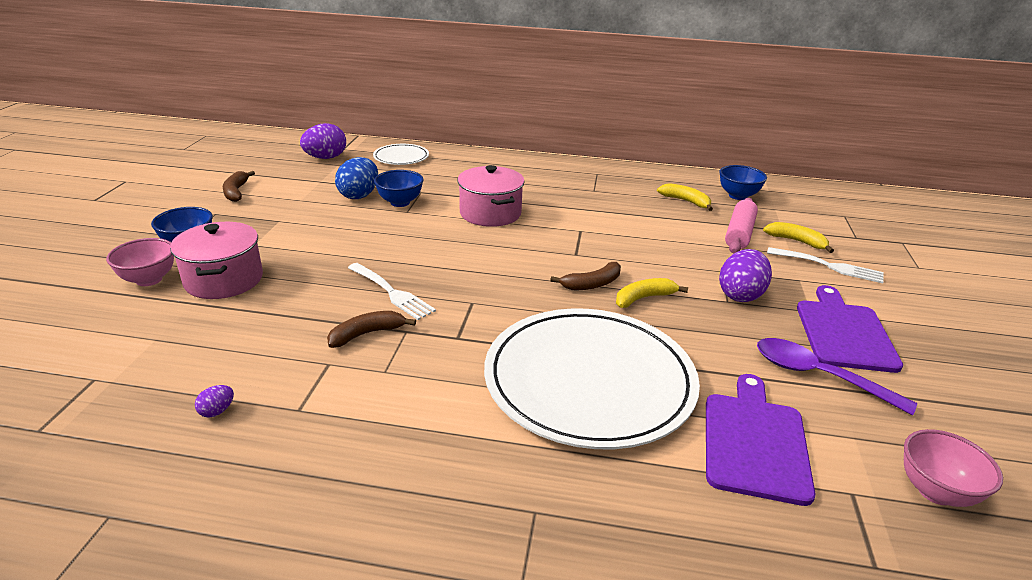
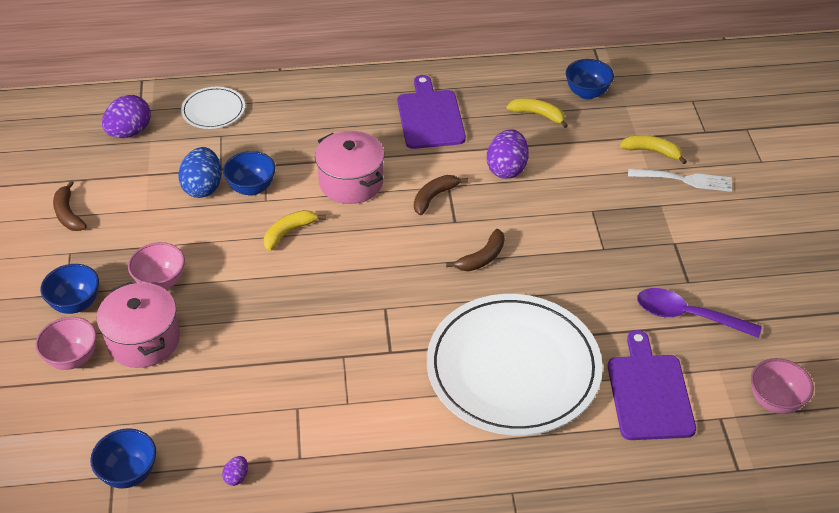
camera: 15 degrees left, 15 degrees up
(111, 381) = (129, 473): none -> blue bowl
(274, 244) = (161, 282): none -> pink bowl
(367, 334) = (312, 368): brown banana -> brown banana (434, 197)
(392, 293) = (308, 315): white fork -> none
(644, 298) = (532, 264): yellow banana -> yellow banana (289, 232)
(739, 234) = (598, 153): pink rolling pin -> none
(740, 295) = (613, 238): purple egg -> purple egg (506, 169)
(844, 332) = (703, 262): purple cutting board -> purple cutting board (430, 117)

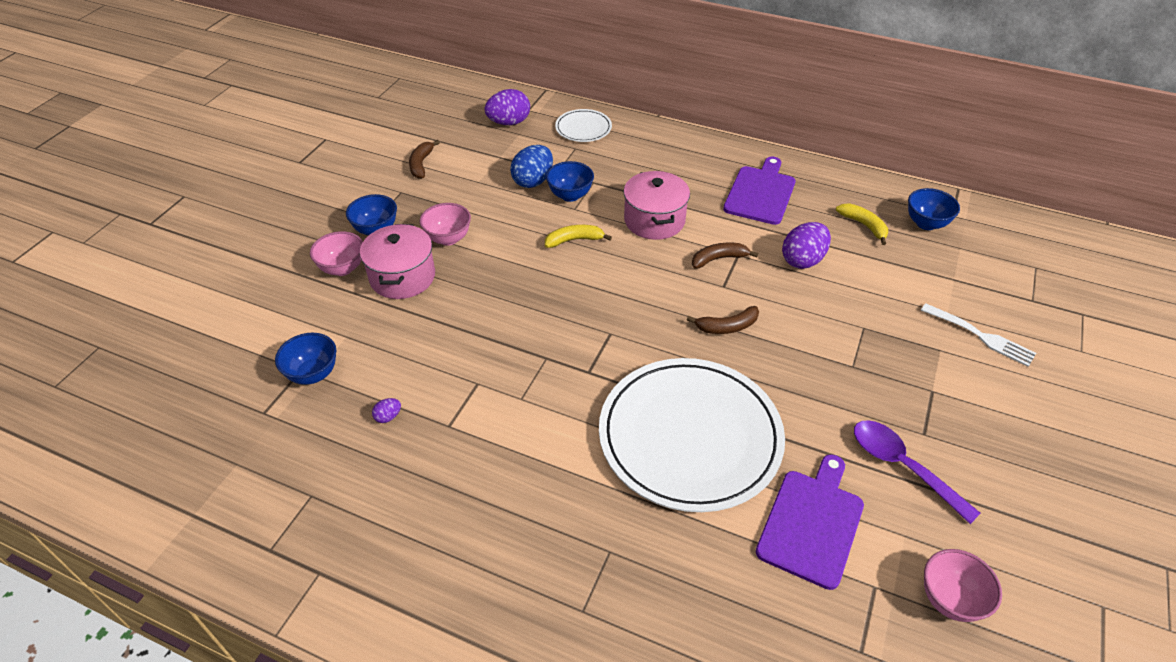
camera: 30 degrees right, 0 degrees up
(652, 151) = (961, 298): yellow banana -> none

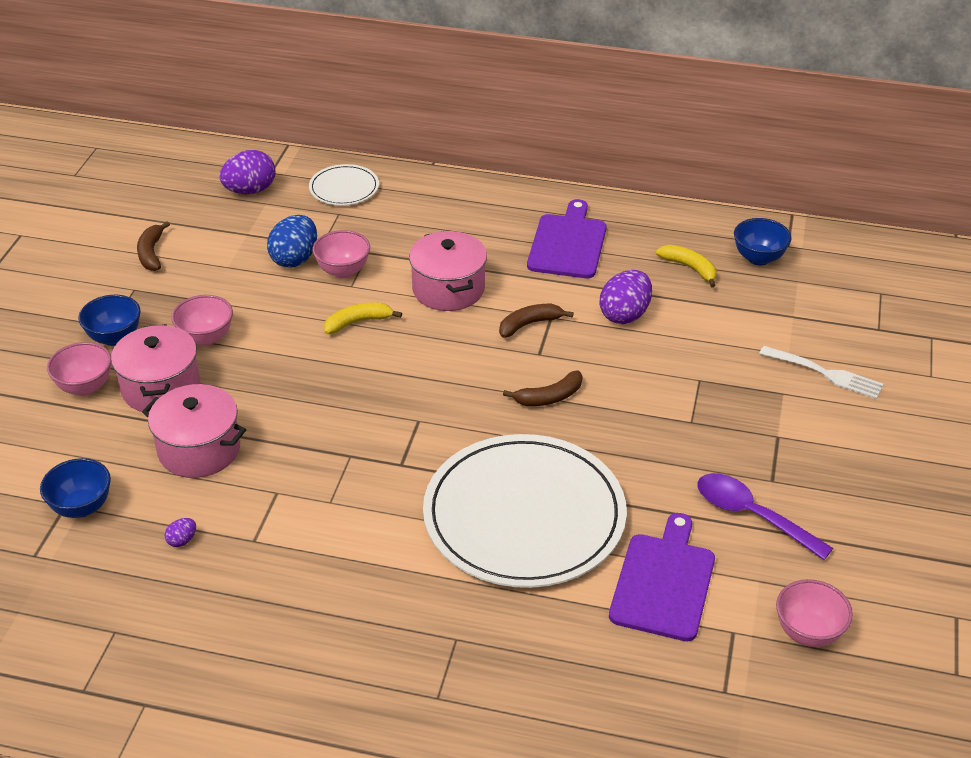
camera: 10 degrees left, 5 degrees down
(421, 335) = (199, 449): none -> pink pot
(570, 195) = (343, 271): blue bowl -> pink bowl

